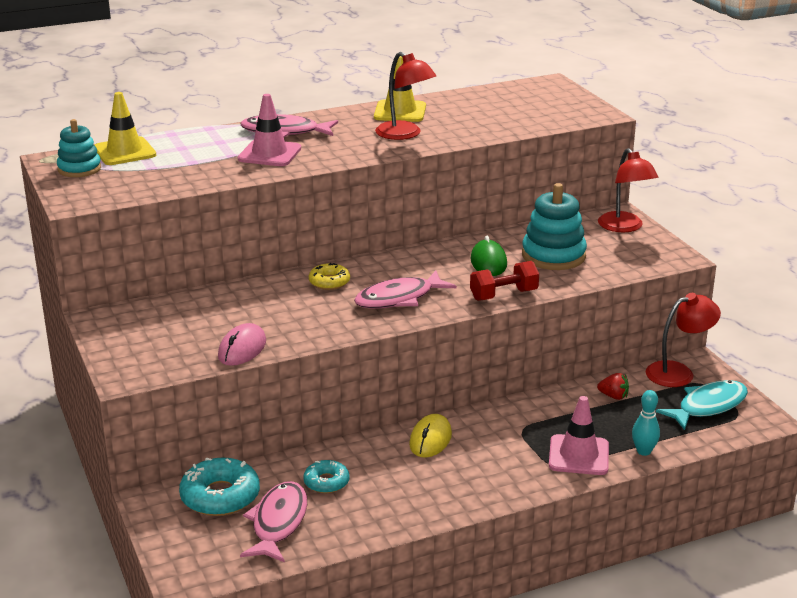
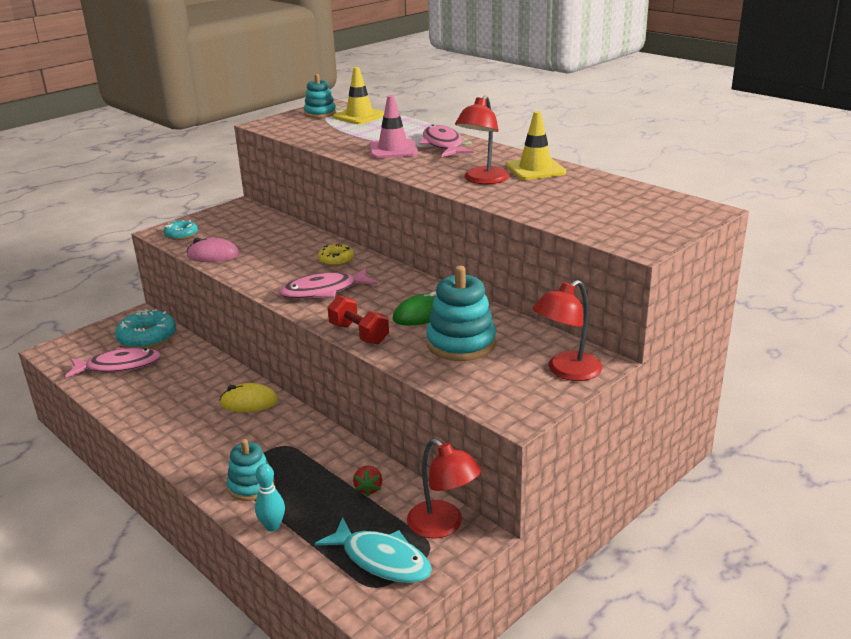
camera: 70 degrees right, 0 degrees up
(326, 482) = (174, 372): turquoise donut -> turquoise donut (181, 235)
(399, 298) = (324, 291): pink fish -> pink fish turned 60 degrees counterclockwise
(578, 455) = (251, 486): pink traffic cone -> turquoise stacking toy

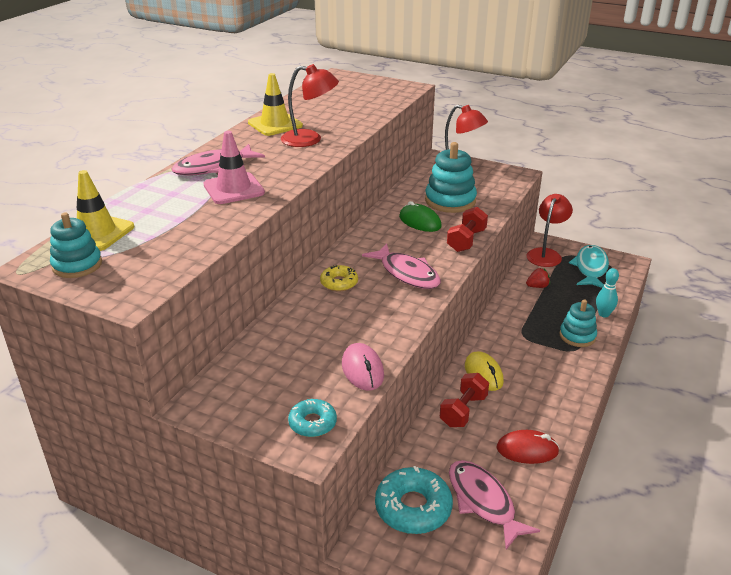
camera: 110 degrees left, 5 degrees up
(140, 400) = (527, 450): none -> red mouse
(214, 379) = (463, 411): none -> red dumbbell

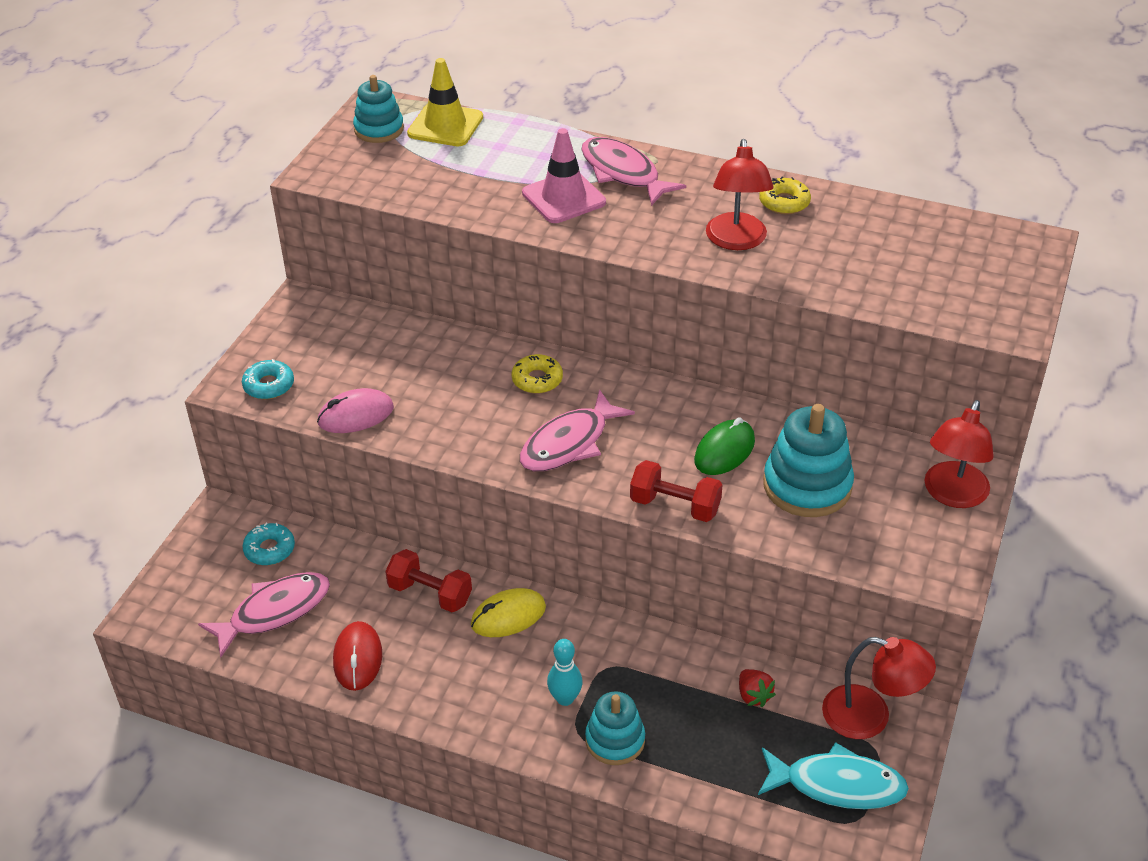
camera: 85 degrees right, 10 degrees up
(275, 124) = (784, 202): yellow traffic cone -> yellow donut
(413, 508) = (269, 549): turquoise donut -> turquoise donut, size x0.59
(603, 314) = (685, 786): turquoise bowling pin -> turquoise bowling pin (565, 698)

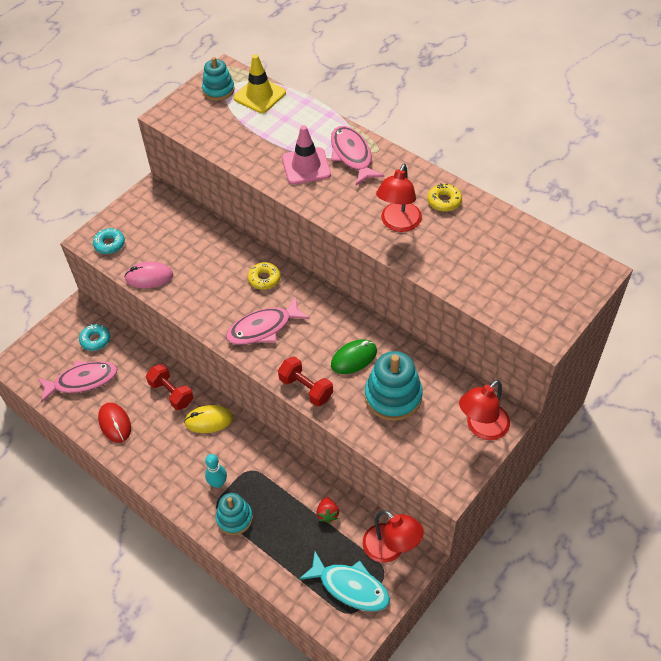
camera: 20 degrees right, 10 degrees up
(358, 658) = (115, 423): red mouse -> red mouse turned 45 degrees counterclockwise

